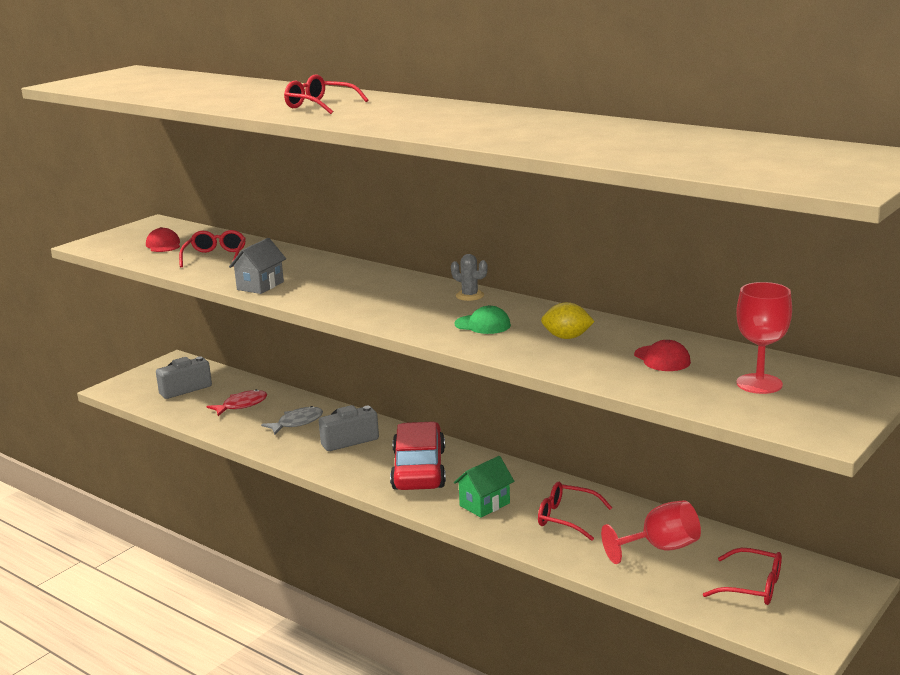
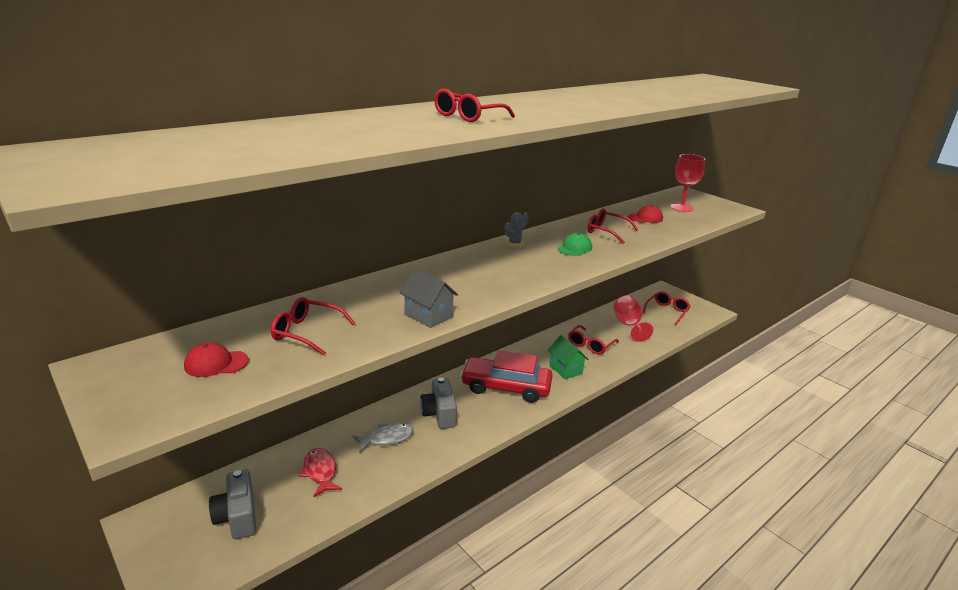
camera: 80 degrees left, 5 degrees up
(297, 423) = (387, 439): grey fish -> grey fish turned 90 degrees clockwise
(567, 337) = (606, 231): yellow lemon -> red glasses

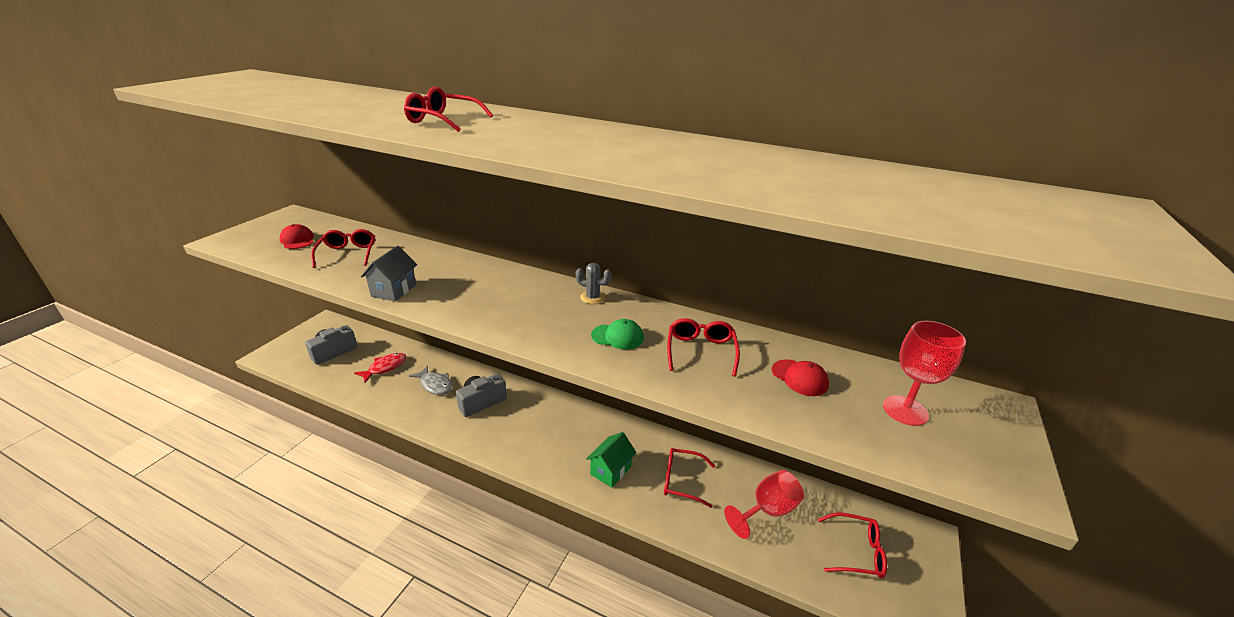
camera: 65 degrees right, 5 degrees up
(506, 387) = (547, 432): red car -> none

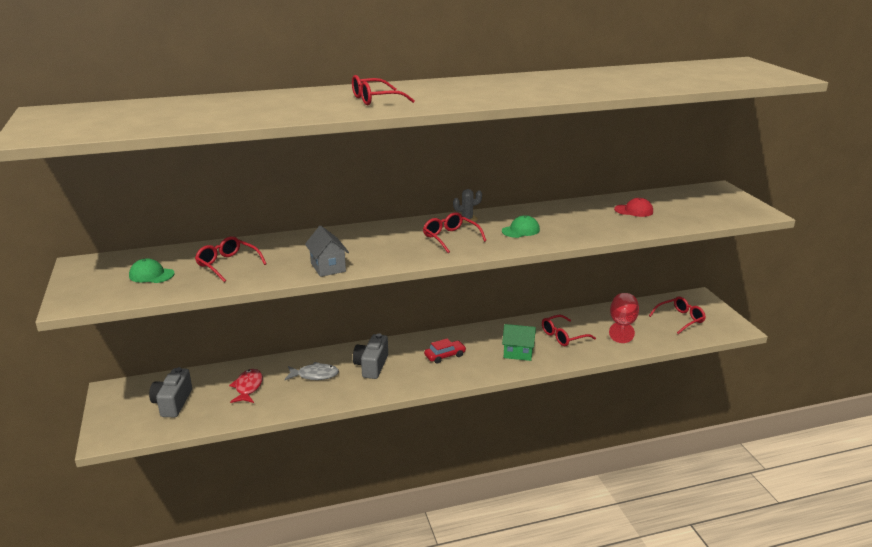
camera: 40 degrees left, 5 degrees down
(297, 240) = (151, 275): red cap -> green cap
(546, 430) = (445, 356): none -> red car
(611, 470) = (518, 353): green house -> green house turned 75 degrees counterclockwise
(701, 351) = (573, 219): red glasses -> red glasses (450, 238)
(905, 410) = (691, 204): red goblet -> none

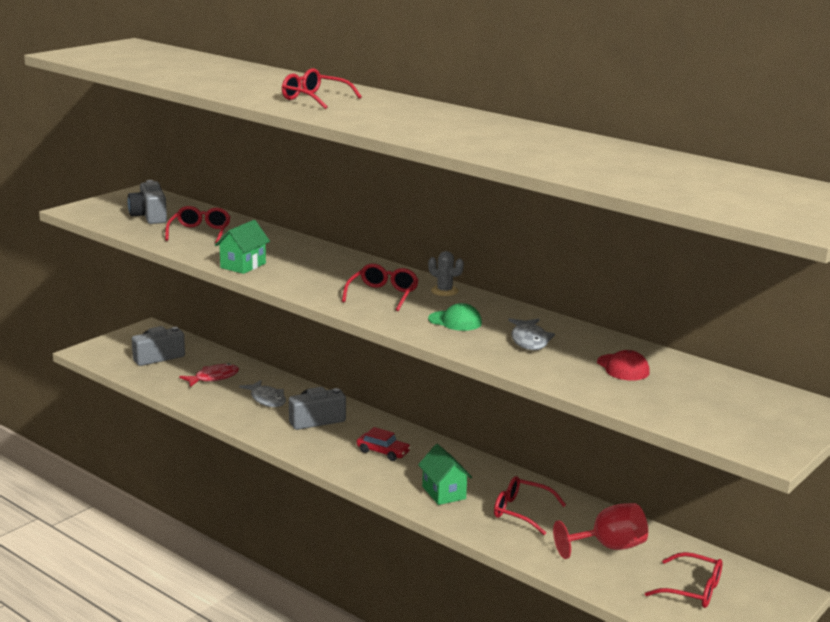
camera: 55 degrees right, 5 degrees down
(151, 275) = (149, 216): green cap -> grey camera
(328, 267) = (243, 265): grey house -> green house
(572, 220) = (529, 340): none -> grey fish

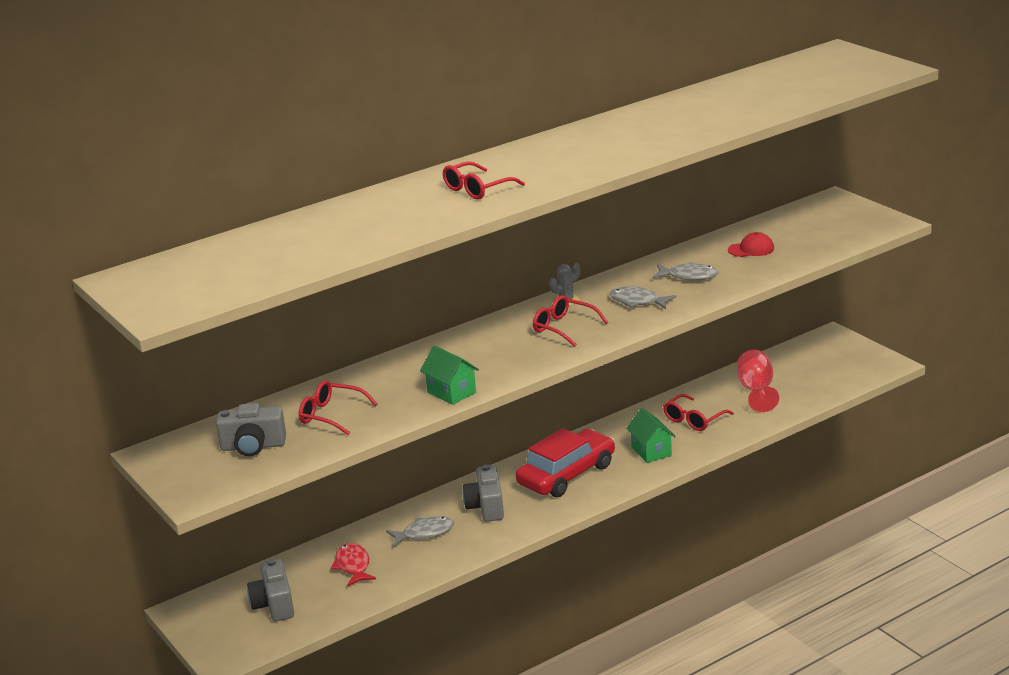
camera: 70 degrees left, 5 degrees up
(383, 452) = (567, 475): red car -> red car, size x2.09
(444, 493) = (651, 451): green house -> green house turned 75 degrees clockwise
(455, 321) = (638, 301): green cap -> grey fish
(692, 590) = (820, 368): red glasses -> none

